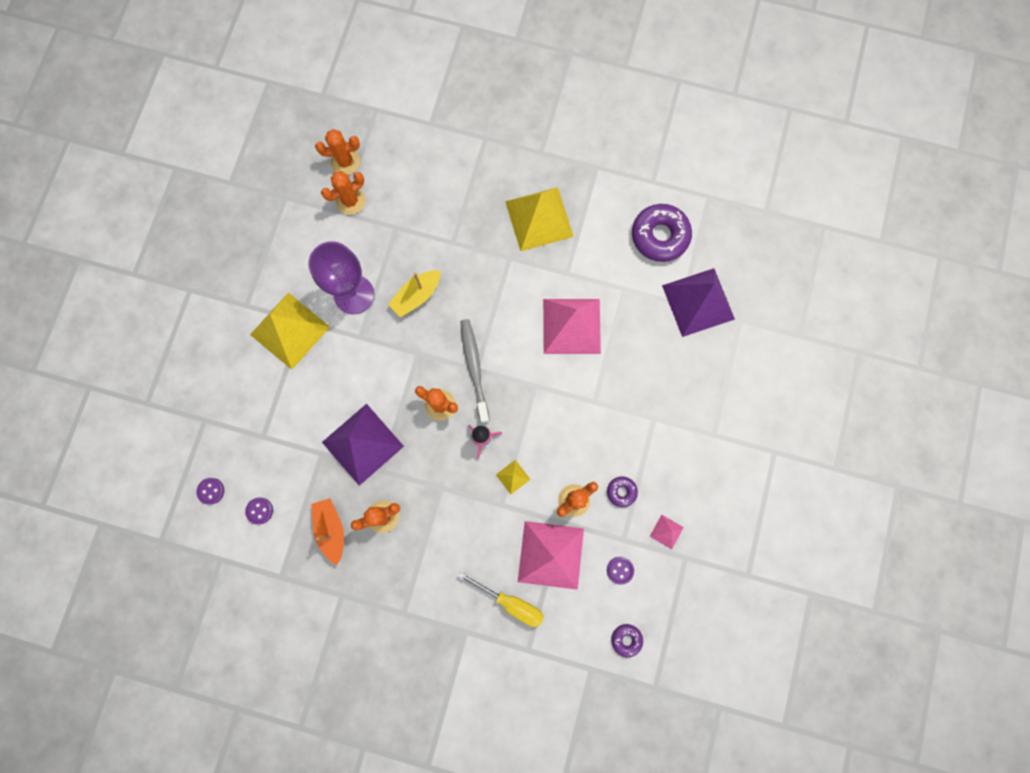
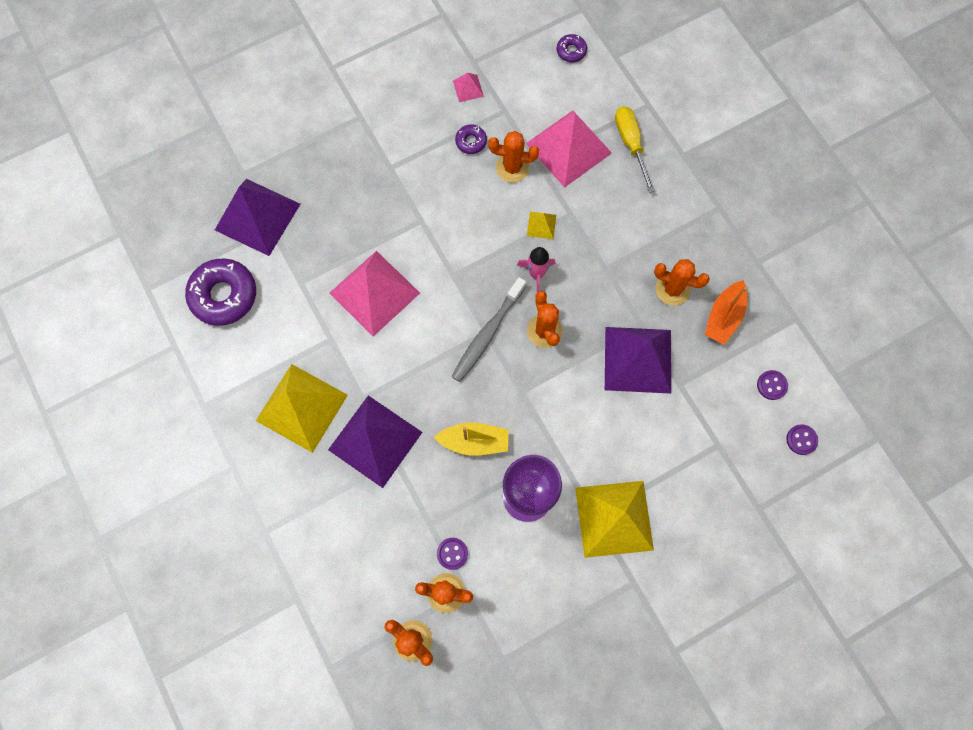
camera: 135 degrees left, 5 degrees down
(476, 241) = (375, 441): none -> purple pyramid
(620, 570) = (528, 94): purple button -> purple button (452, 553)

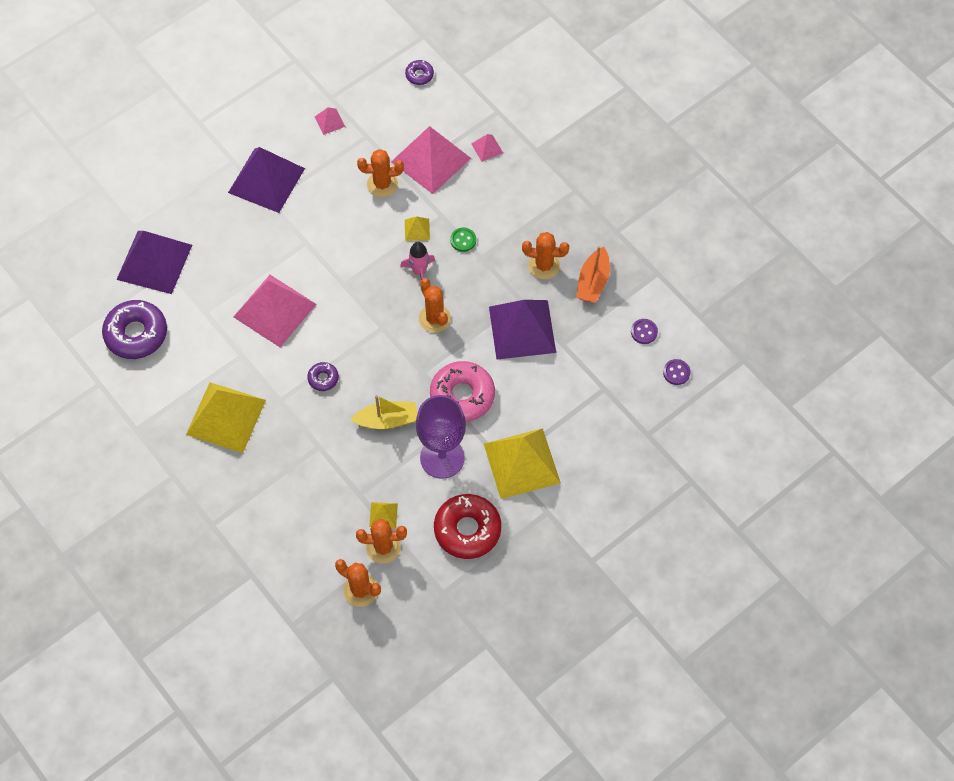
camera: 10 degrees left, 10 degrees down
(375, 441) = (298, 434): purple pyramid -> purple pyramid (266, 180)
(452, 553) = (383, 515): purple button -> yellow pyramid
(471, 141) = (340, 167): purple donut -> purple donut (323, 378)
(487, 334) = (383, 329): grey toothbrush -> none
(542, 588) = (467, 530): none -> red donut
(560, 426) = (462, 395): none -> pink donut
(589, 245) = (463, 240): none -> green button
(630, 144) = (487, 148): yellow screwdriver -> pink pyramid

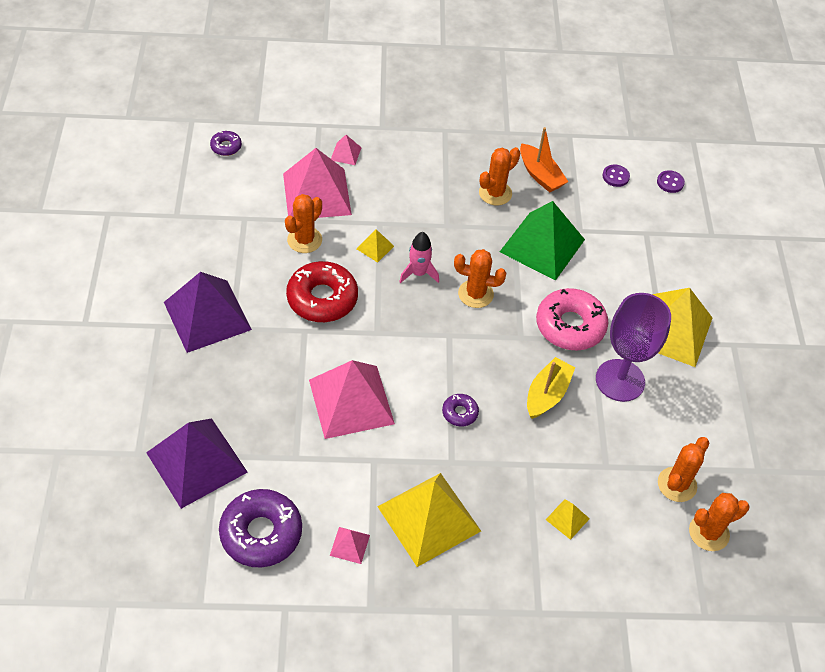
camera: 55 degrees left, 10 degrees down
(329, 121) = (200, 232): pink pyramid -> pink pyramid (349, 545)
(383, 515) = (642, 462): yellow pyramid -> yellow pyramid (567, 519)
(463, 240) = (418, 225): green button -> none
(467, 530) = (707, 410): red donut -> red donut (322, 298)
(522, 329) = (542, 245): purple pyramid -> green pyramid

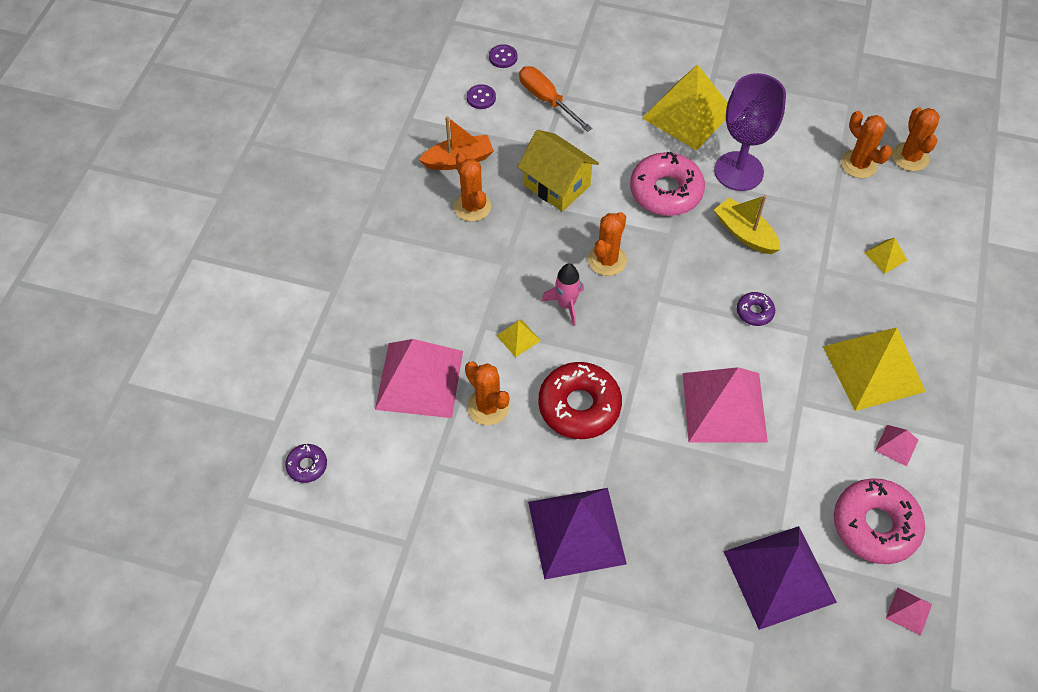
camera: 70 degrees left, 5 degrees up
(261, 533) = (875, 525): purple donut -> pink donut
(345, 153) = (364, 336): pink pyramid -> pink pyramid (908, 611)
(542, 245) = (557, 185): green pyramid -> yellow house
(636, 222) = (546, 99): none -> orange screwdriver

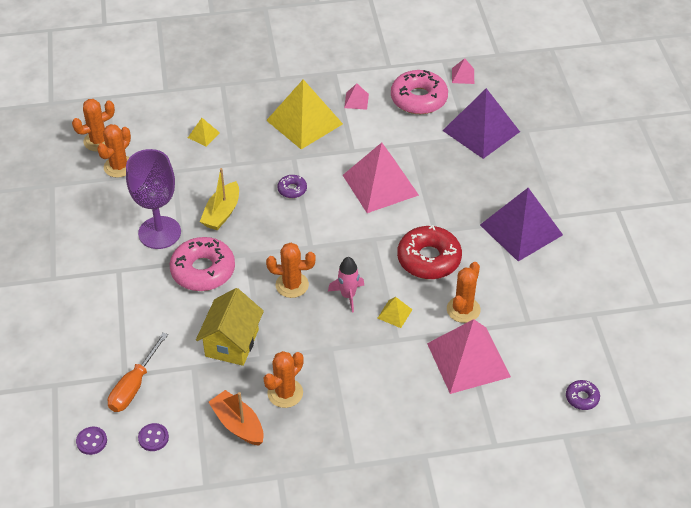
camera: 115 degrees left, 10 degrees down
(687, 114) = (109, 281): yellow pyramid -> none

